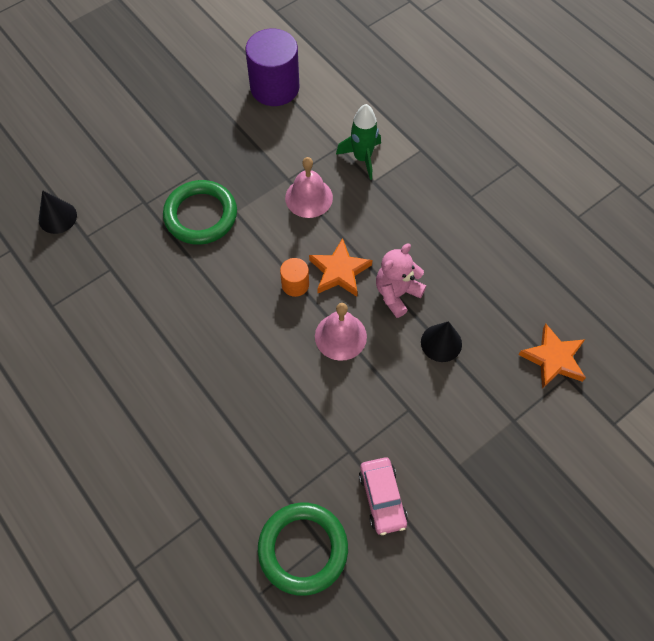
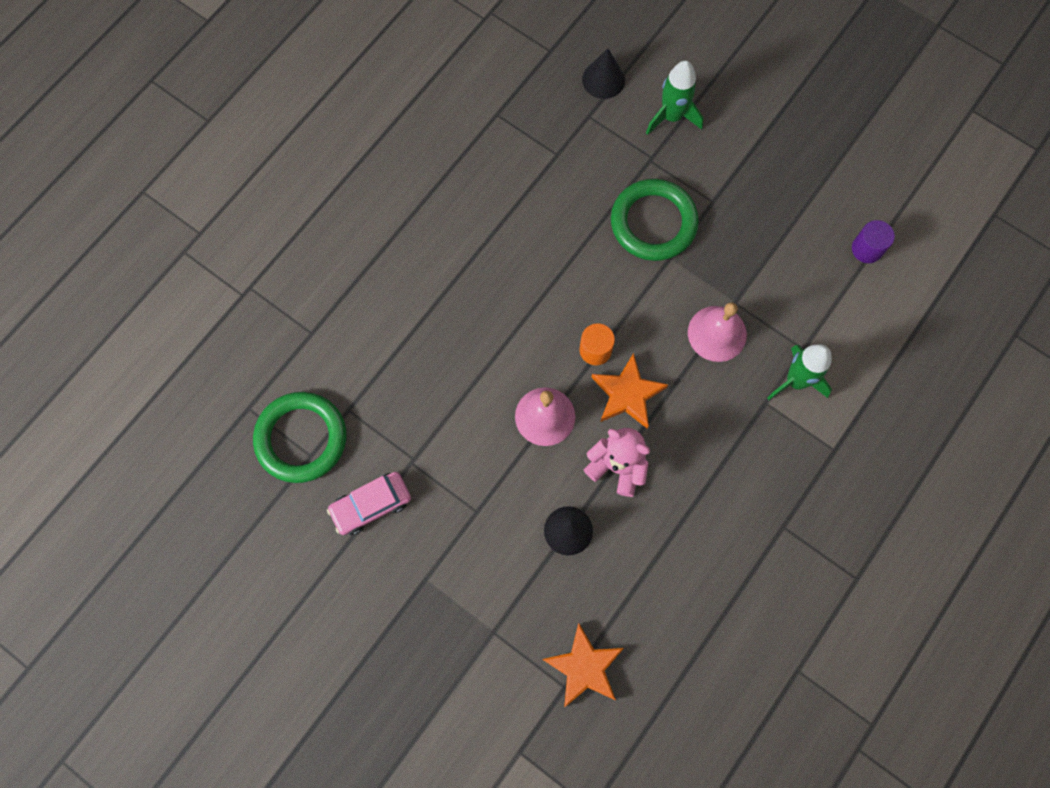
camera: 75 degrees right, 10 degrees up
(114, 178) = (672, 116): none -> green rocket
(274, 87) = (867, 249): purple cylinder -> purple cylinder, size x0.49

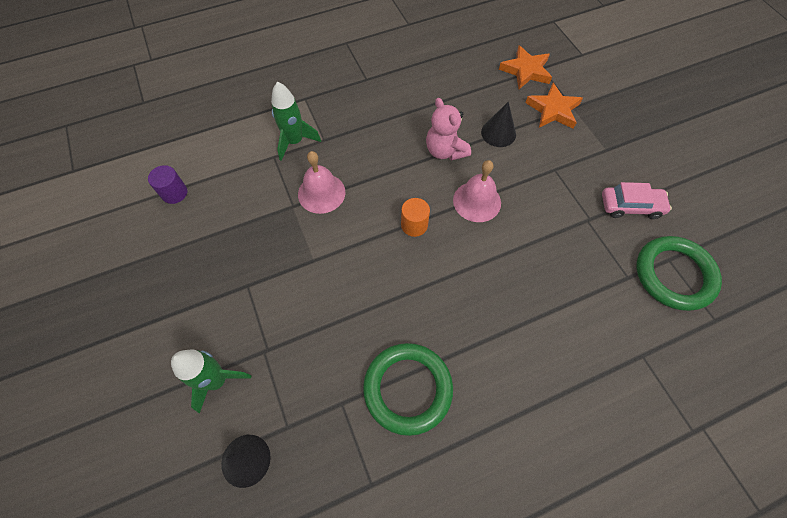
camera: 150 degrees left, 10 degrees down
(627, 394) = (410, 187): orange star -> orange star (553, 110)
(653, 223) = (305, 294): green ring -> green ring (407, 389)

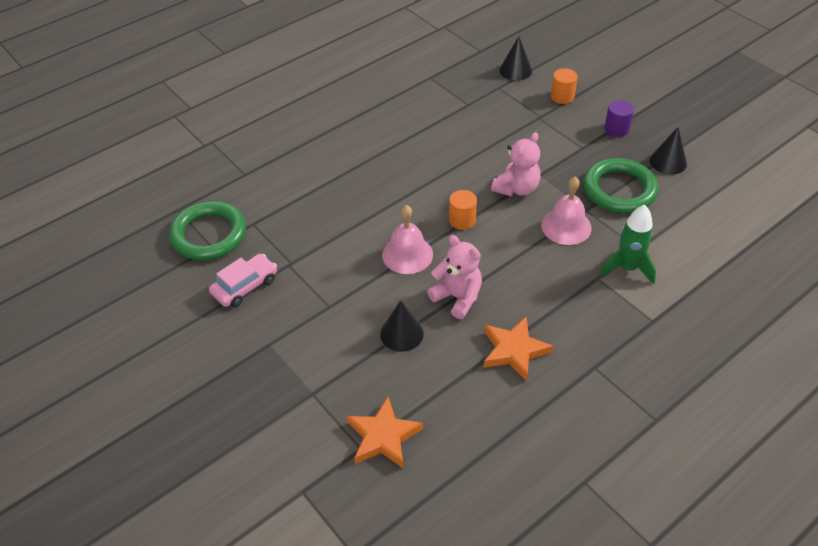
camera: 165 degrees right, 15 degrees down
(174, 193) = (705, 194): purple cylinder -> purple cylinder (616, 129)
(176, 240) = (668, 161): none -> black cone
(217, 380) = (562, 96): green rocket -> orange cylinder
(345, 249) = (516, 188): none -> pink teddy bear
(407, 389) = (424, 120): green ring -> green ring (619, 190)
(553, 110) = (338, 382): orange star -> orange star (514, 350)
(630, 206) = (245, 286): pink car -> pink car turned 150 degrees clockwise

